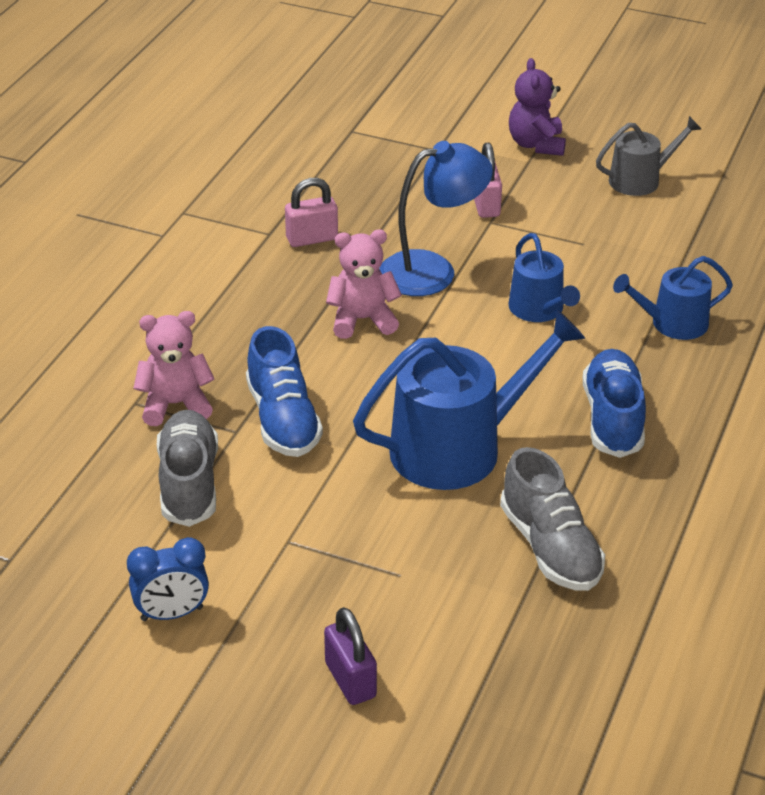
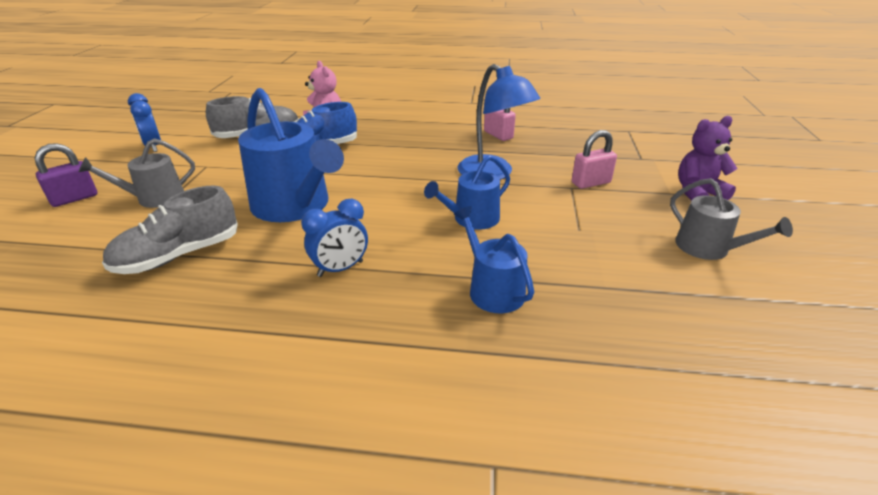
camera: 75 degrees right, 5 degrees down
(362, 320) = (423, 159): pink teddy bear -> none
(383, 588) = (154, 198): none -> grey watering can
(613, 418) = (340, 269): blue shoe -> blue clock

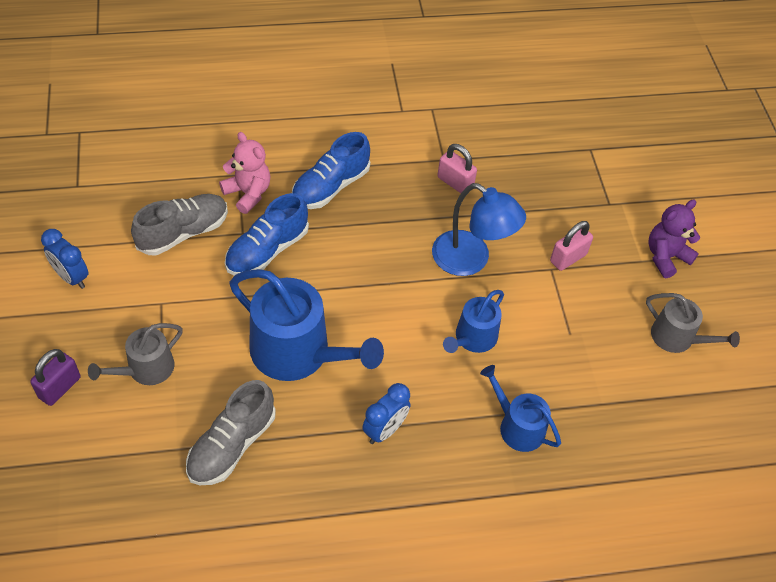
camera: 20 degrees left, 20 degrees up
(391, 127) = (330, 187): none -> blue shoe

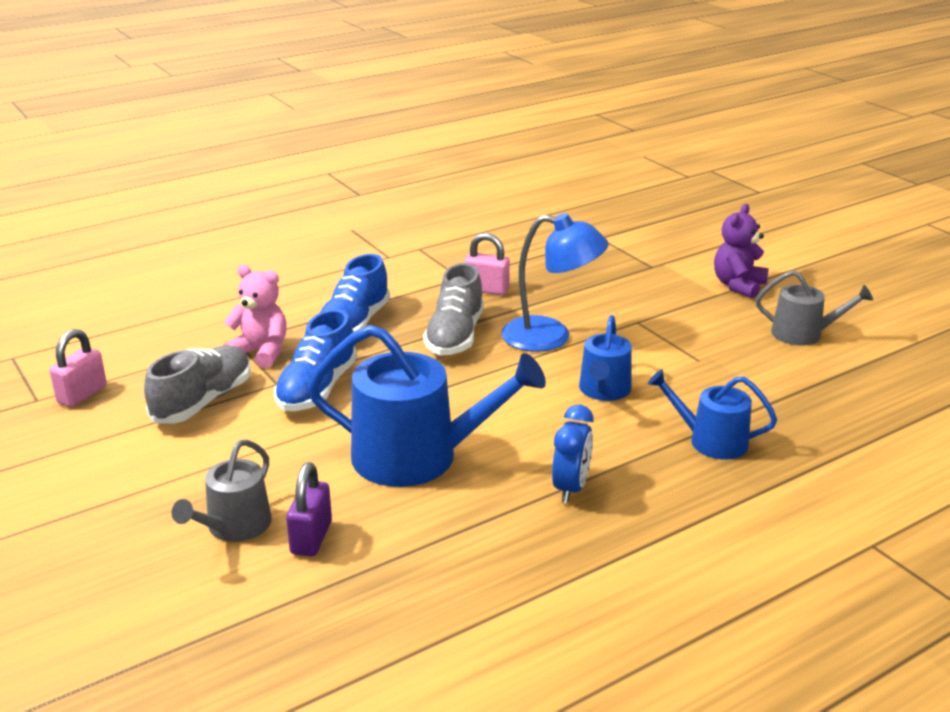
camera: 20 degrees left, 25 degrees down
(59, 387) = (124, 579): purple padlock -> purple padlock (311, 538)
(71, 277) = (78, 476): blue clock -> none
(231, 445) = (397, 559): grey shoe -> grey shoe (455, 336)
(568, 258) = (647, 310): pink padlock -> pink padlock (82, 394)

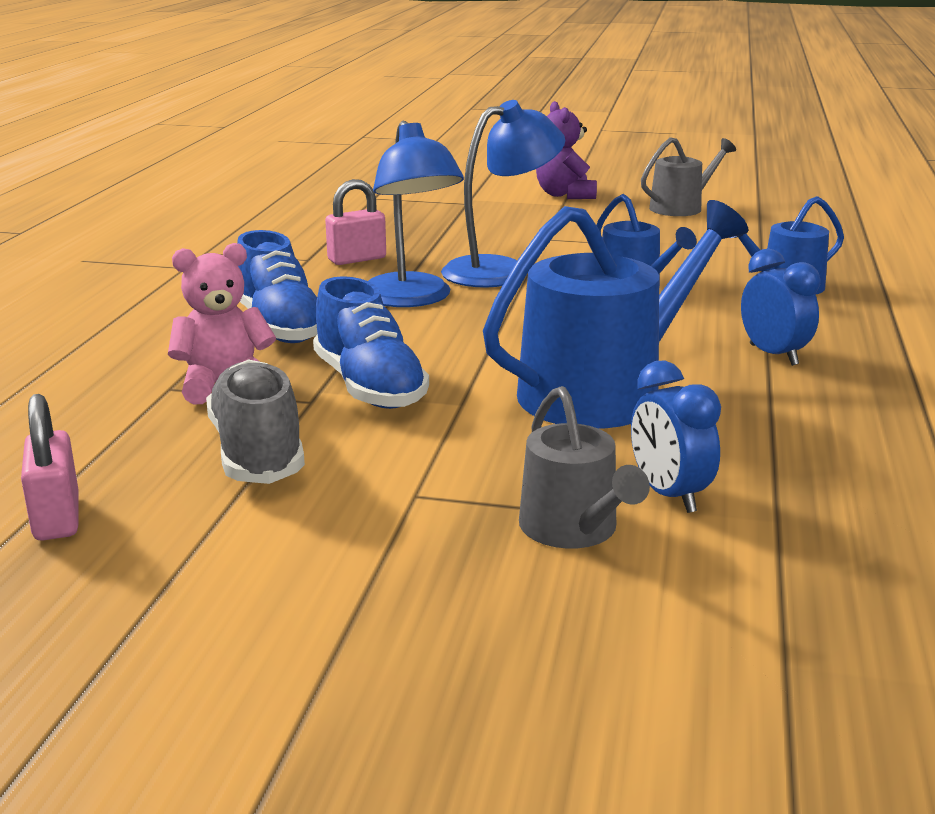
camera: 45 degrees left, 5 degrees down
(311, 538) = (669, 495): purple padlock -> blue clock
(455, 336) = (411, 299): grey shoe -> blue lamp

